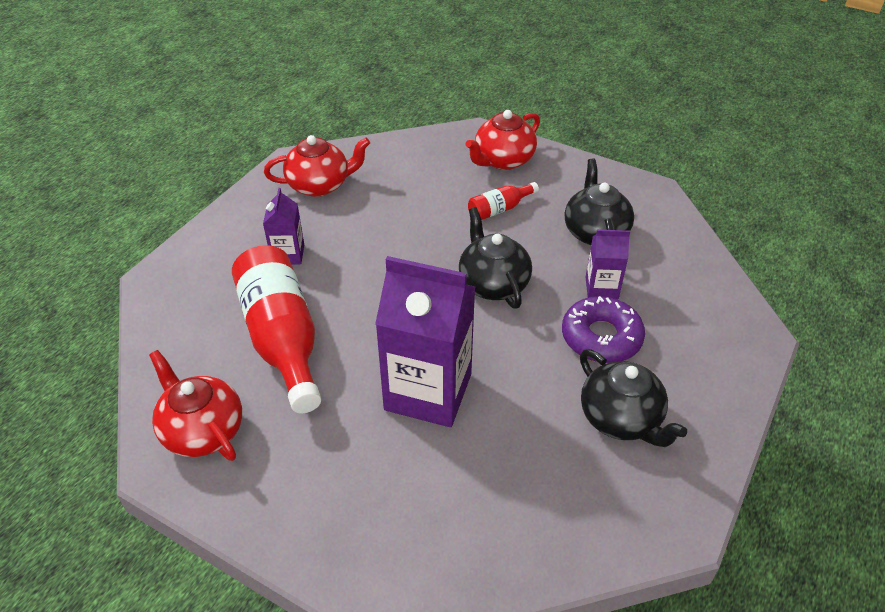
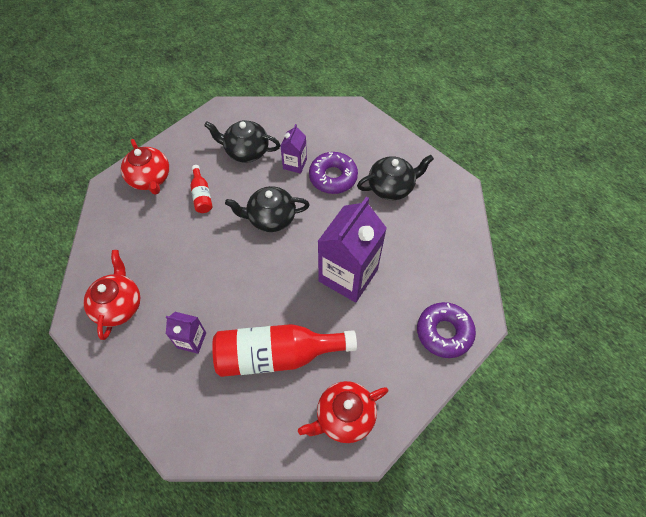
camera: 75 degrees left, 15 degrees up
(360, 543) = (444, 332): none -> purple donut

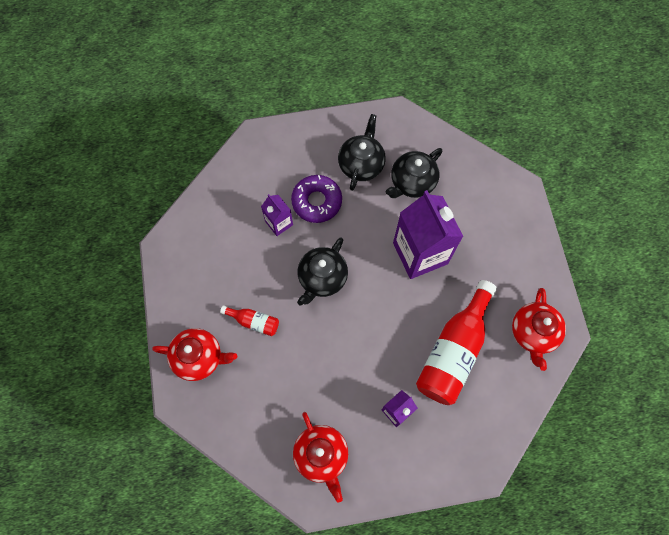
camera: 55 degrees left, 10 degrees up
(119, 305) = (321, 455): red teapot -> red teapot turned 150 degrees counterclockwise
(246, 151) = (232, 255): black teapot -> black teapot (412, 182)
(444, 332) = (513, 219): purple donut -> none

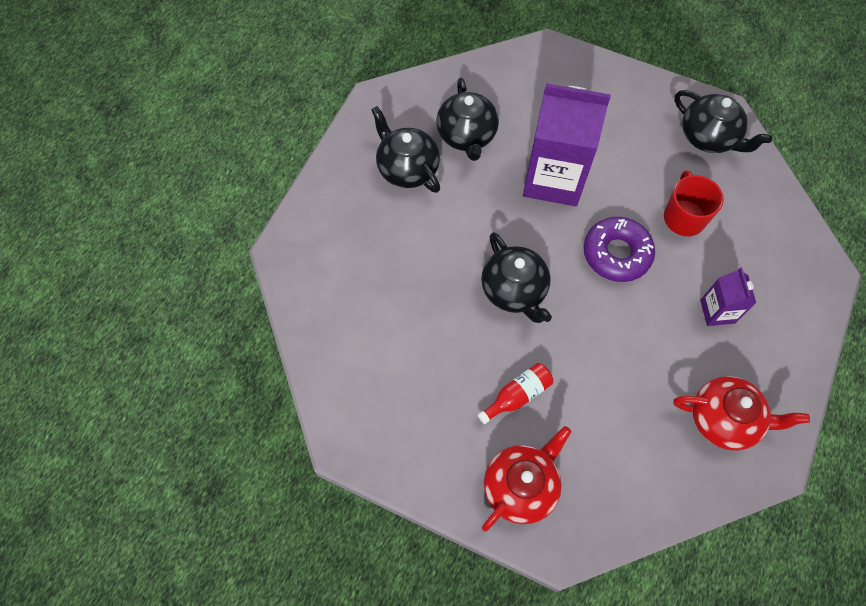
camera: 55 degrees left, 5 degrees down
(279, 223) = (413, 293): purple carton -> none
(317, 201) = (417, 239): purple donut -> purple donut (616, 253)
(453, 351) = (684, 217): red bottle -> red mug
(533, 333) = (709, 137): red teapot -> black teapot

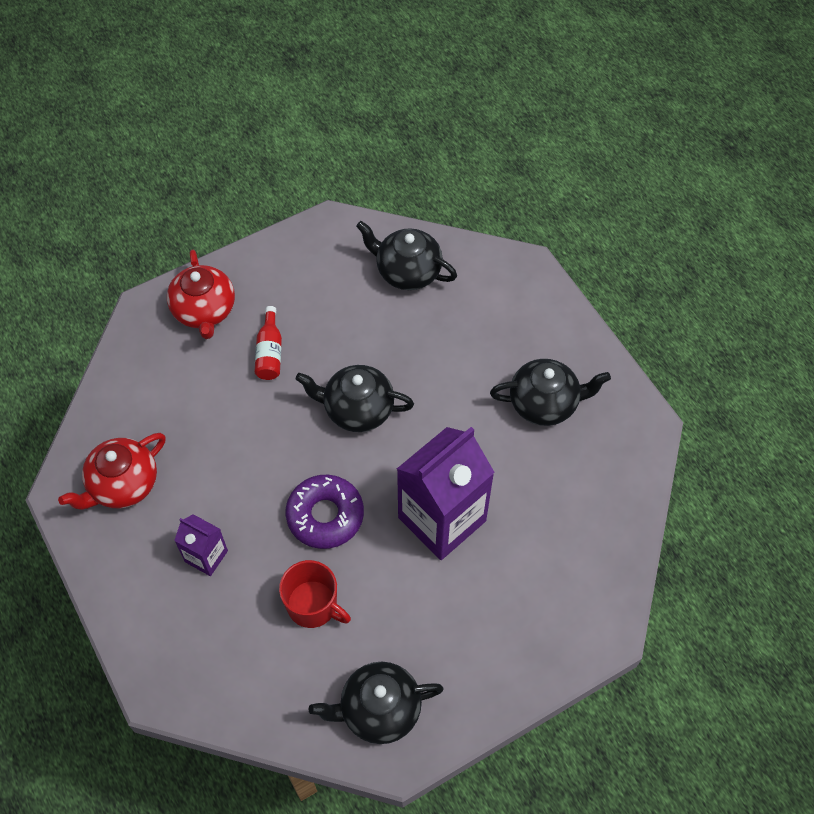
camera: 125 degrees right, 5 degrees down
(466, 136) = (546, 476): black teapot -> black teapot (407, 271)

